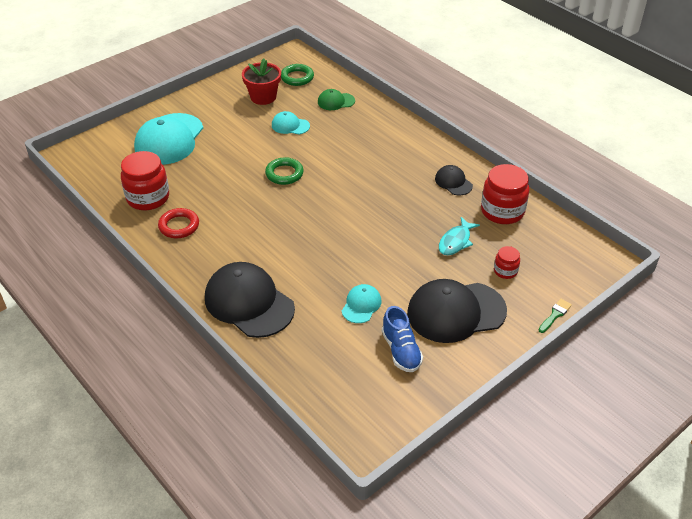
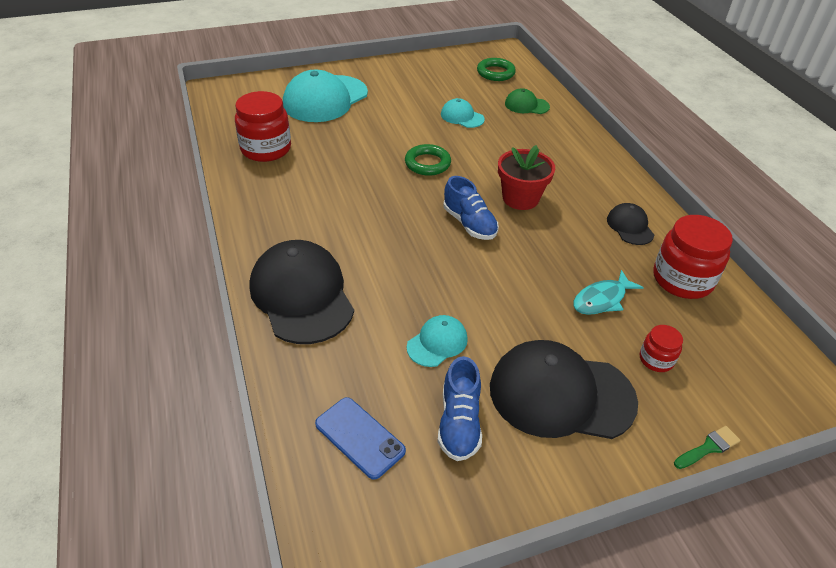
camera: 20 degrees right, 0 degrees up
(179, 226) = (279, 186): red ring -> none
(263, 97) = (448, 83): red flower pot -> red flower pot (520, 198)
(340, 213) = (469, 224): none -> blue shoe
(343, 380) = (360, 437): none -> blue phone

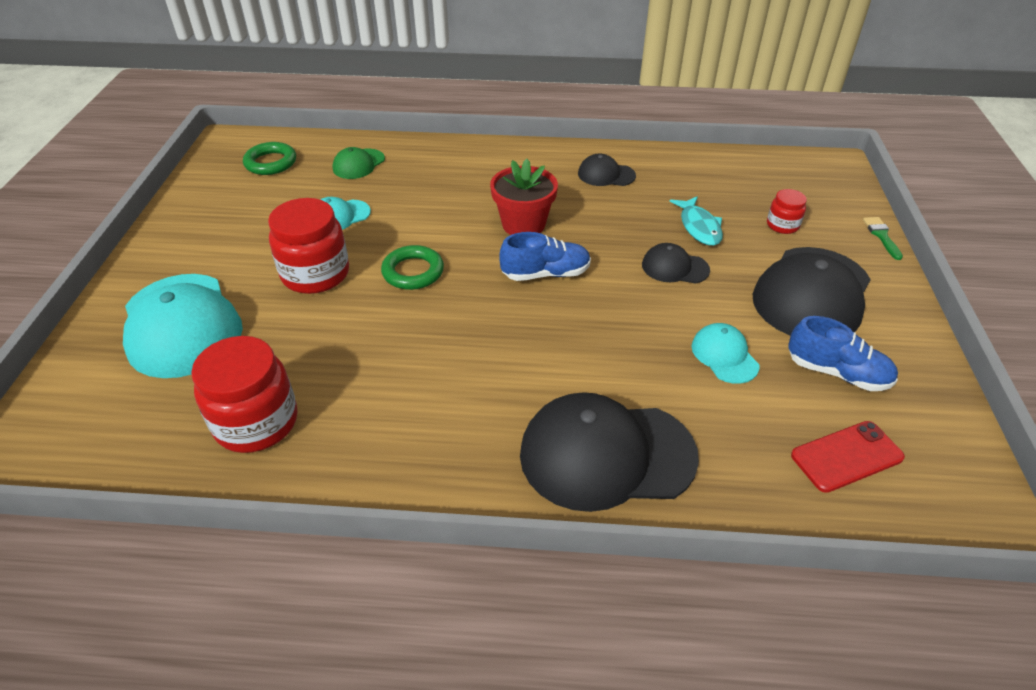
camera: 65 degrees left, 0 degrees up
(360, 437) = (846, 456): blue phone -> red phone
(530, 294) = (675, 267): none -> black cap
(682, 279) = (690, 175): red jar -> red jar (315, 274)

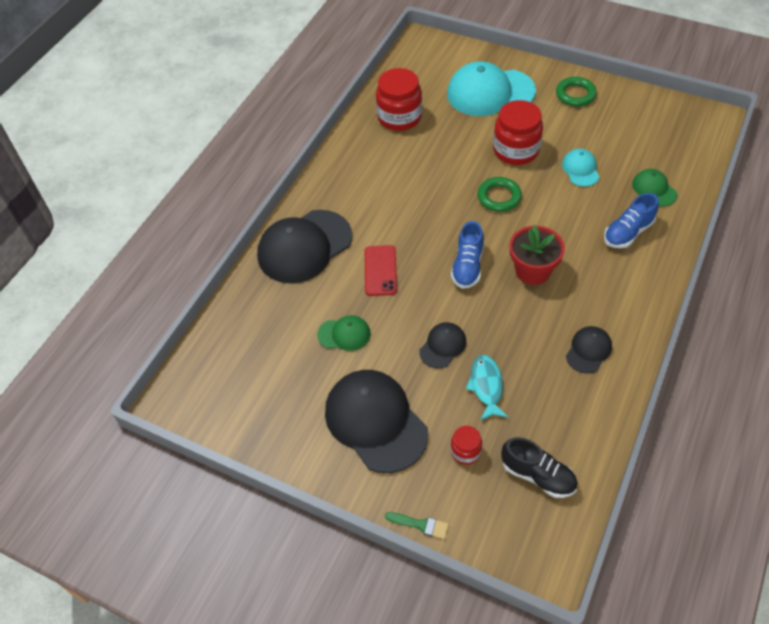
camera: 115 degrees right, 10 degrees up
(271, 163) = (670, 140): green ring -> green ring (575, 94)
(606, 455) = (304, 246): black cap -> black cap turned 150 degrees counterclockwise
(699, 227) = (486, 386): turquoise fish -> turquoise fish turned 75 degrees clockwise
(724, 356) = (344, 334): turquoise cap -> green cap
(763, 181) = (538, 475): none -> black shoe
(837, 373) = (299, 390): blue shoe -> blue shoe (628, 232)
(846, 456) = (241, 356): red phone -> red phone (380, 270)

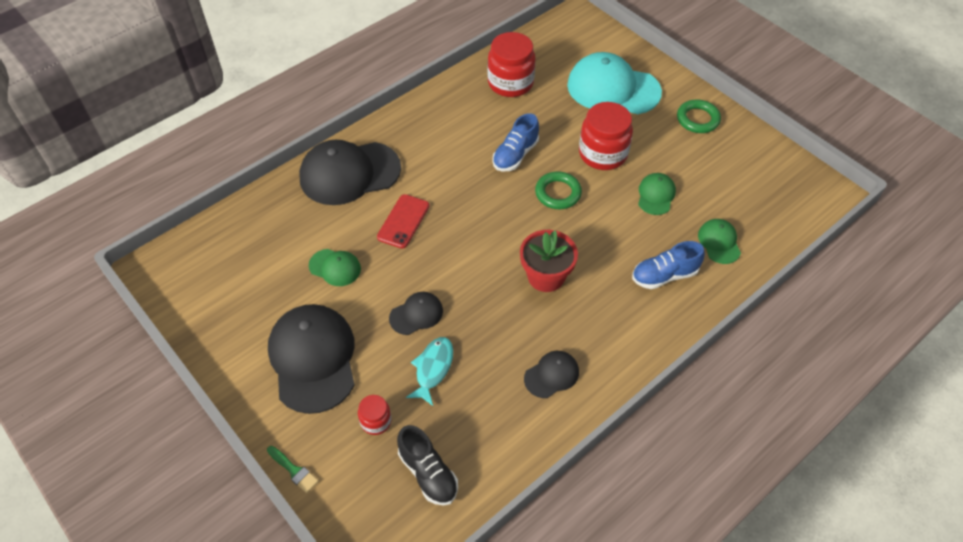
camera: 20 degrees right, 0 degrees up
(467, 266) = (486, 248): blue shoe -> blue shoe (515, 155)
(580, 169) = (656, 195): turquoise cap -> green cap

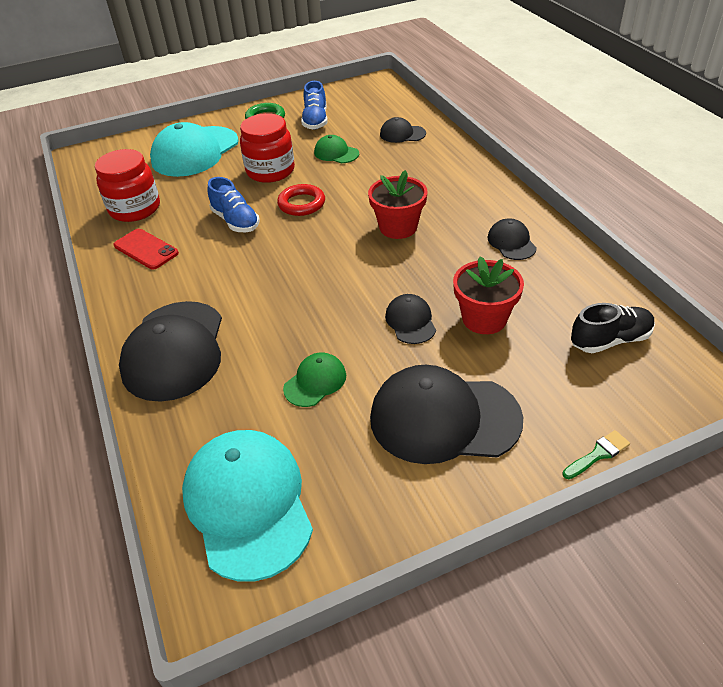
camera: 70 degrees left, 10 degrees down
(222, 262) = (248, 504): none -> turquoise cap
(376, 421) = (541, 372): red jar -> none
(403, 221) = (277, 314): red phone -> red phone (146, 249)
(433, 368) = (484, 319): turquoise fish -> red flower pot
(558, 193) = (301, 204): green ring -> red ring
(664, 275) = (425, 165): blue shoe -> blue shoe (315, 121)
(719, 242) = (402, 134): green cap -> black cap

